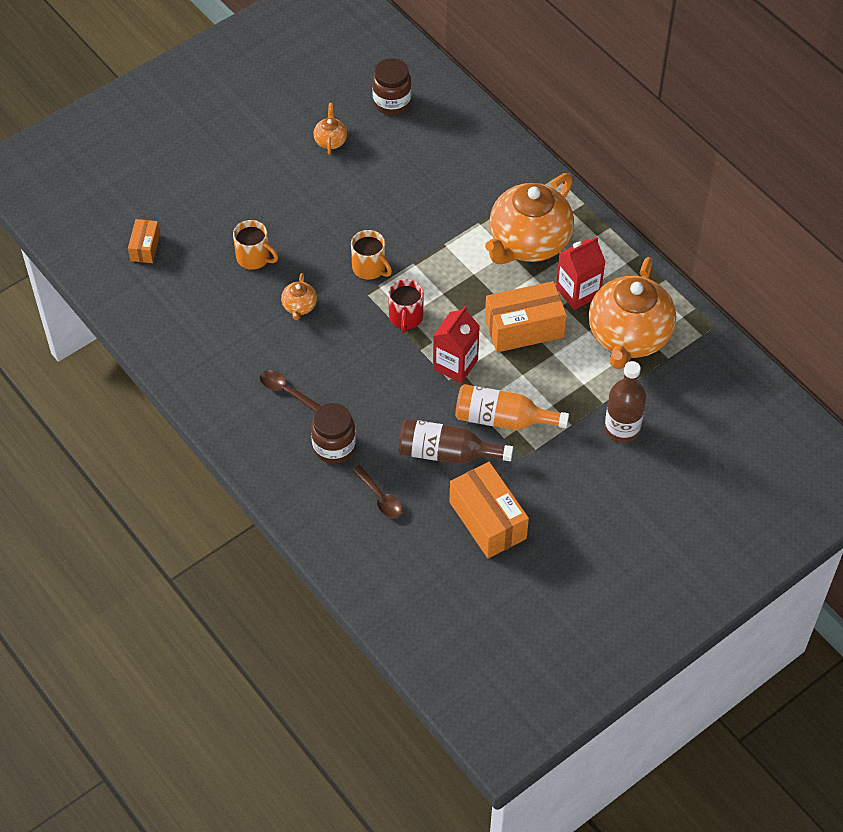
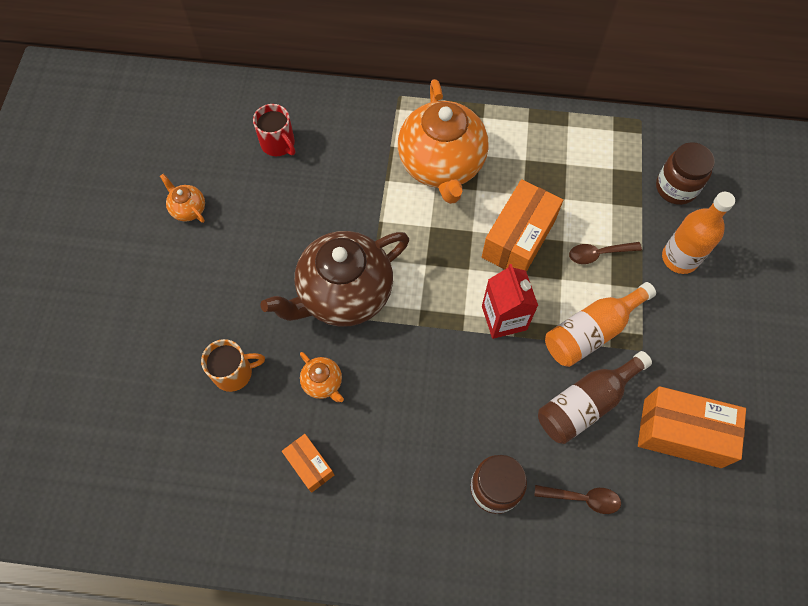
camera: 45 degrees left, 10 degrees up
(145, 247) = (120, 453): orange box -> orange box (309, 465)
(285, 390) = (396, 475): brown spoon -> brown spoon (598, 254)
(370, 268) = (343, 294): orange mug -> brown teapot
(392, 102) = (205, 135): brown jar -> brown jar (676, 188)
(406, 317) = (420, 312): red mug -> red mug (278, 144)
(578, 292) = (522, 174): red carton -> none
(622, 429) = (679, 258): brown bottle -> orange bottle
(628, 337) = (597, 179): orange teapot -> none

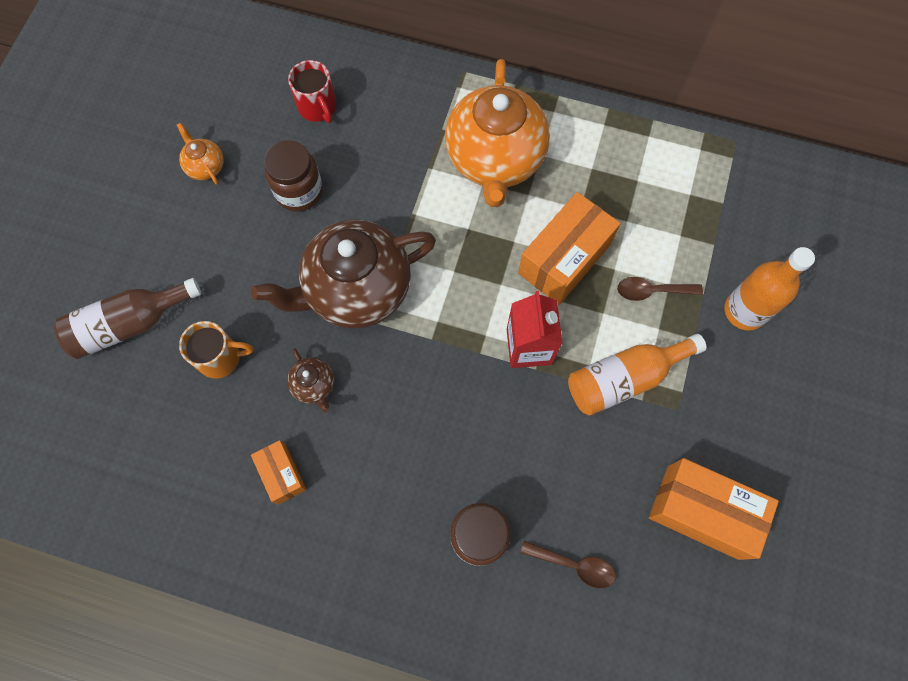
camera: 10 degrees right, 5 degrees up
(323, 383) = (314, 386): orange teapot -> brown teapot
(585, 403) = (600, 459): brown bottle -> brown bottle (130, 324)
(676, 188) = (758, 228): brown jar -> brown jar (299, 191)

